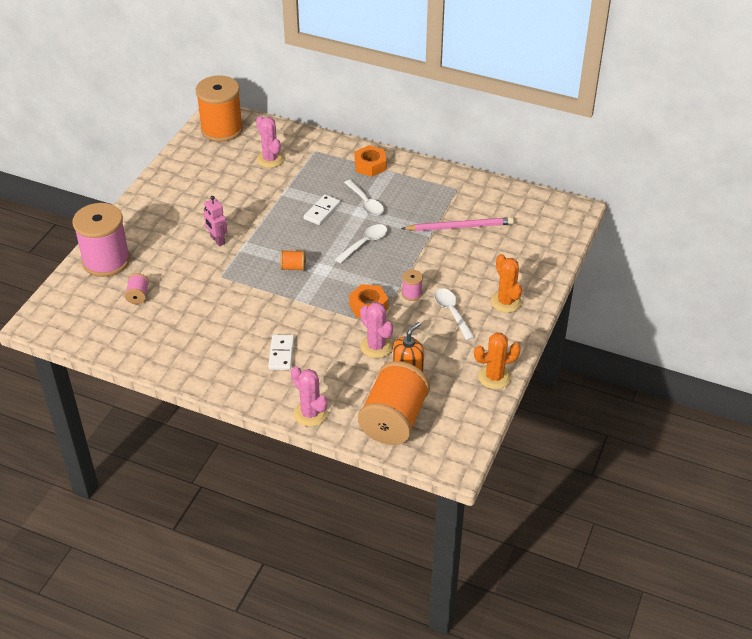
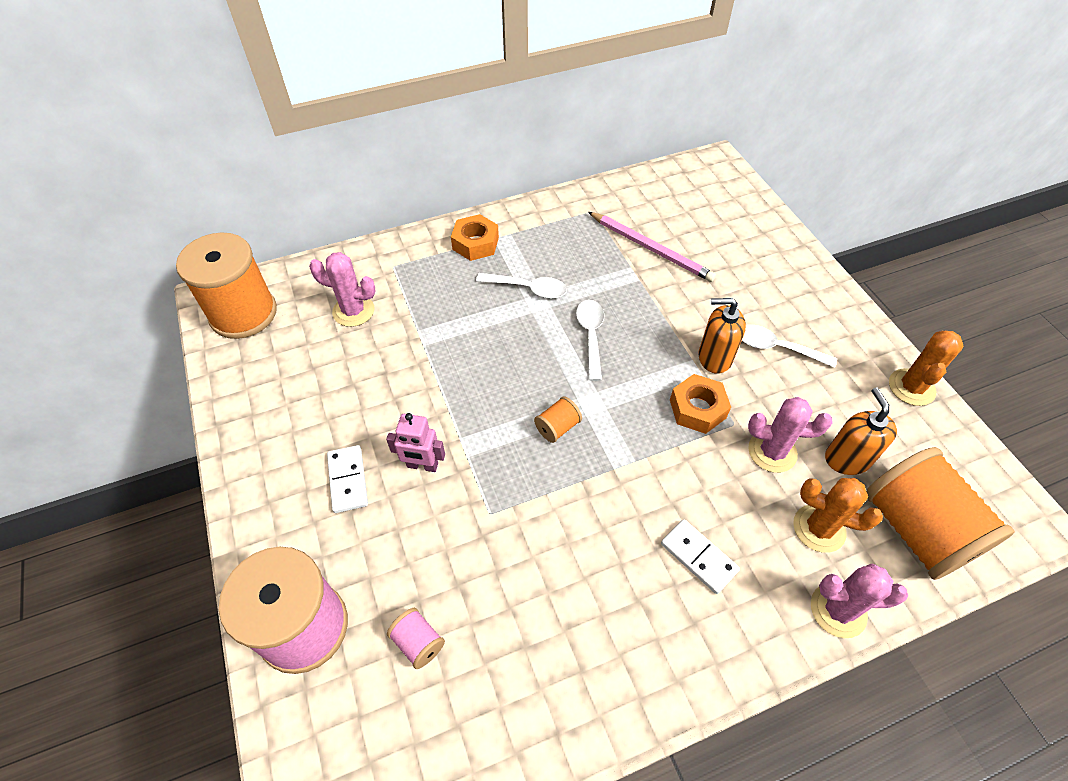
camera: 45 degrees left, 10 degrees up
(322, 211) = (496, 332): white domino -> white domino (348, 480)
(412, 294) = (714, 357): pink spool -> orange soap dispenser
(460, 227) = (651, 249): pink pencil -> pink pencil turned 90 degrees clockwise
(506, 302) = (800, 296): orange cactus -> orange cactus (819, 528)

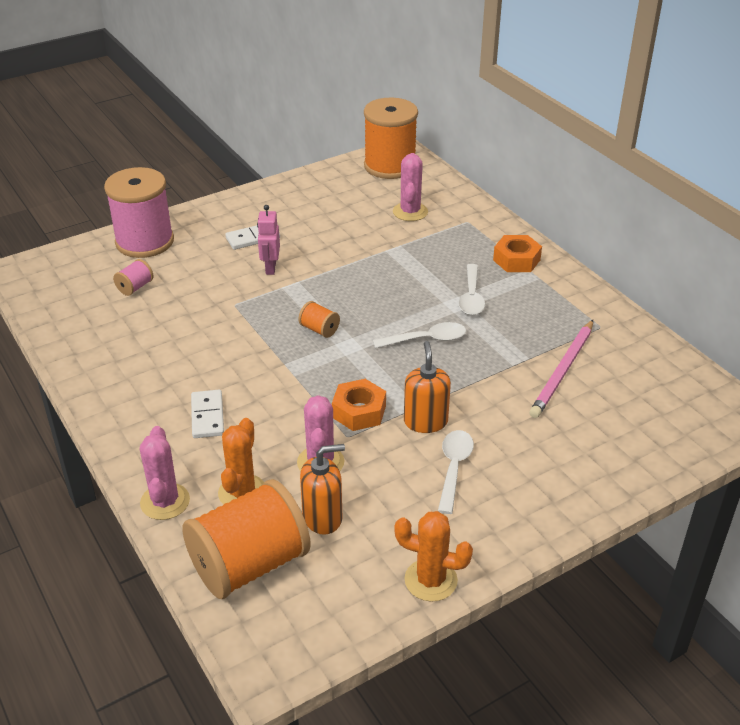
camera: 80 degrees right, 15 degrees down
(698, 557) = (207, 416): white domino -> white domino turned 45 degrees counterclockwise

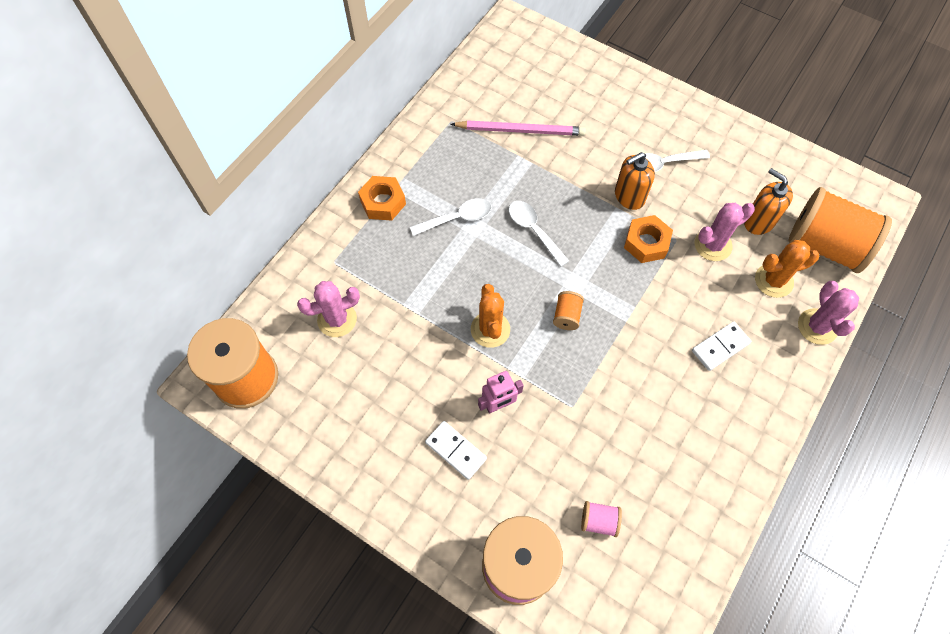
camera: 115 degrees left, 25 degrees up
(165, 501) = (817, 326): pink cactus -> pink cactus turned 60 degrees counterclockwise
(430, 580) = (763, 144): orange cactus -> orange cactus (490, 329)

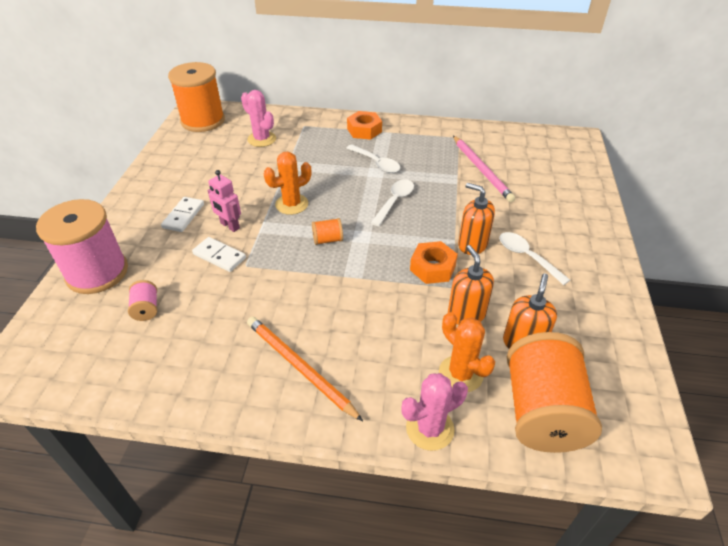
camera: 65 degrees right, 20 degrees down
(713, 245) = (466, 314): pink cactus -> orange soap dispenser
(720, 347) = (355, 348): white domino -> white domino (219, 256)
(725, 400) = (299, 367): none -> orange pencil

